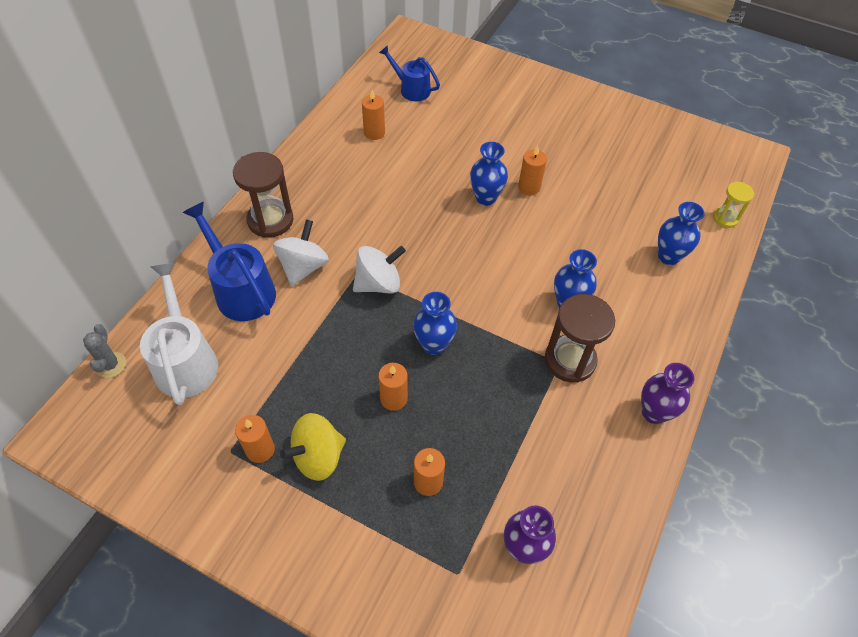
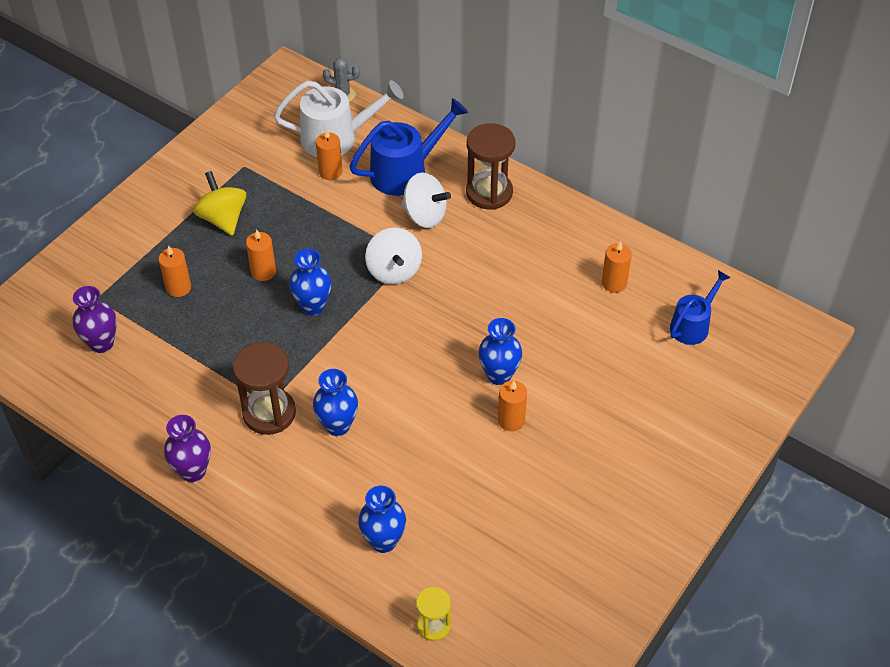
camera: 100 degrees right, 5 degrees down
(260, 449) = (240, 184): orange candle -> orange candle (330, 172)

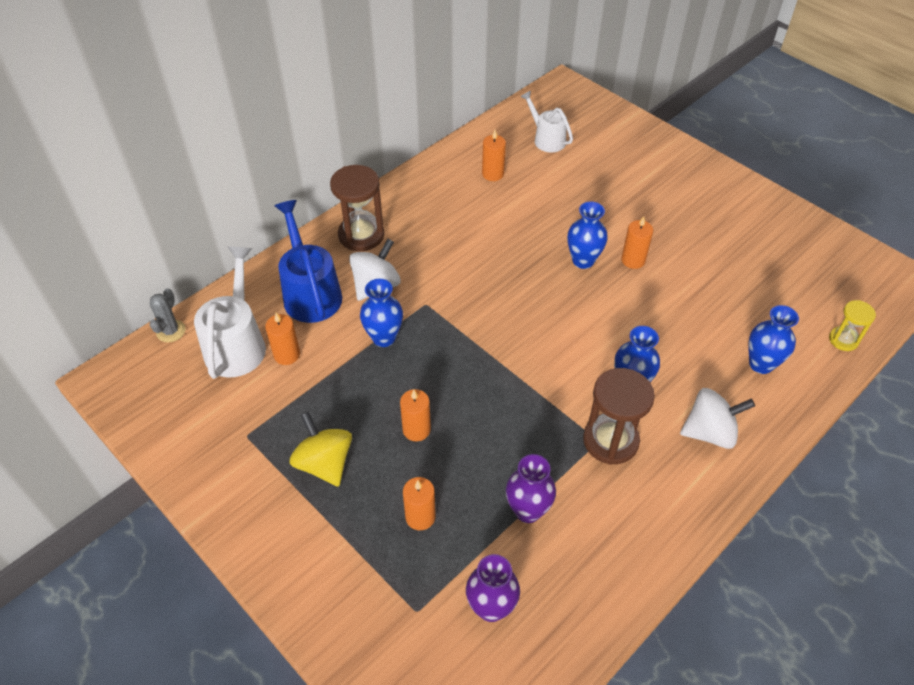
camera: 80 degrees left, 0 degrees up
(193, 471) = (681, 517): purple vase -> purple vase (527, 510)
(223, 219) = (324, 463): yellow spinning top -> yellow spinning top turned 75 degrees clockwise
(313, 306) = (475, 389): blue vase -> blue vase (384, 338)
(394, 271) = (443, 318): white spinning top -> white spinning top (709, 432)
(693, 325) = (546, 139): blue watering can -> white watering can

